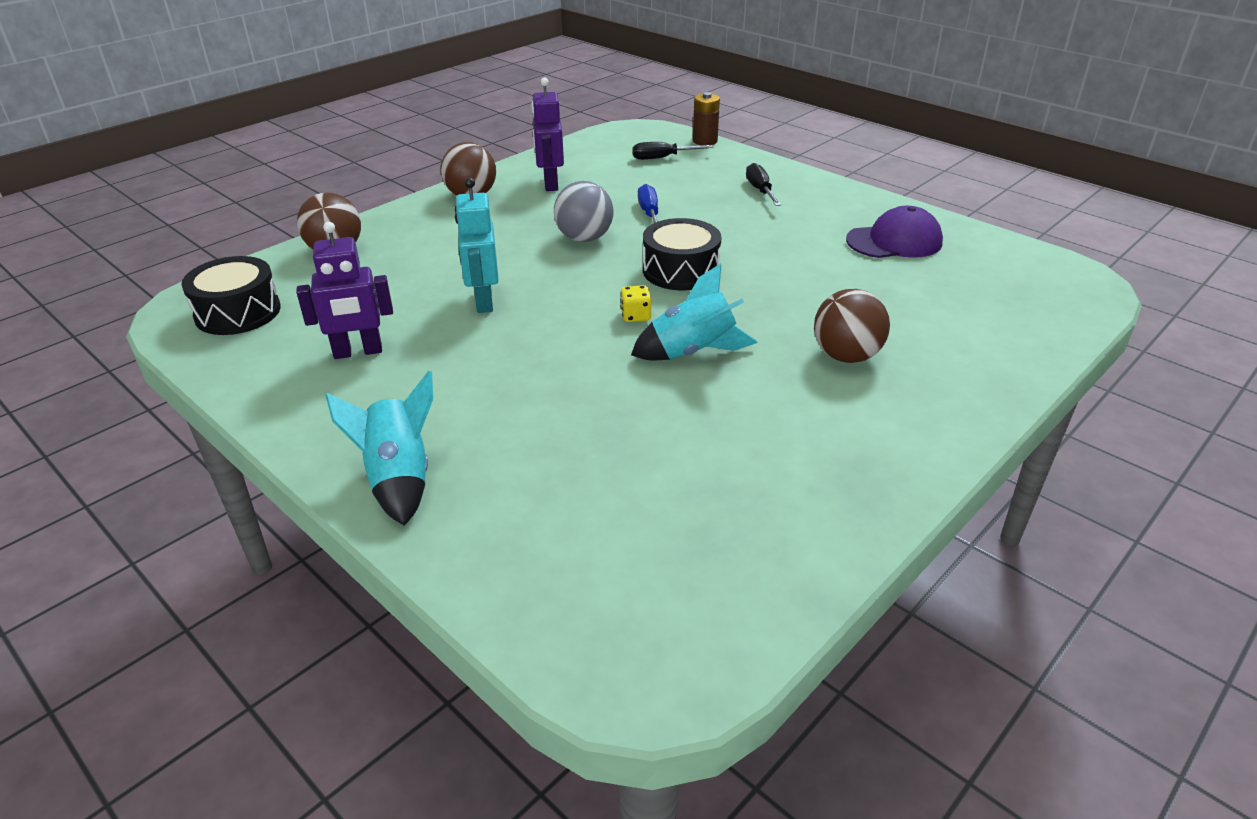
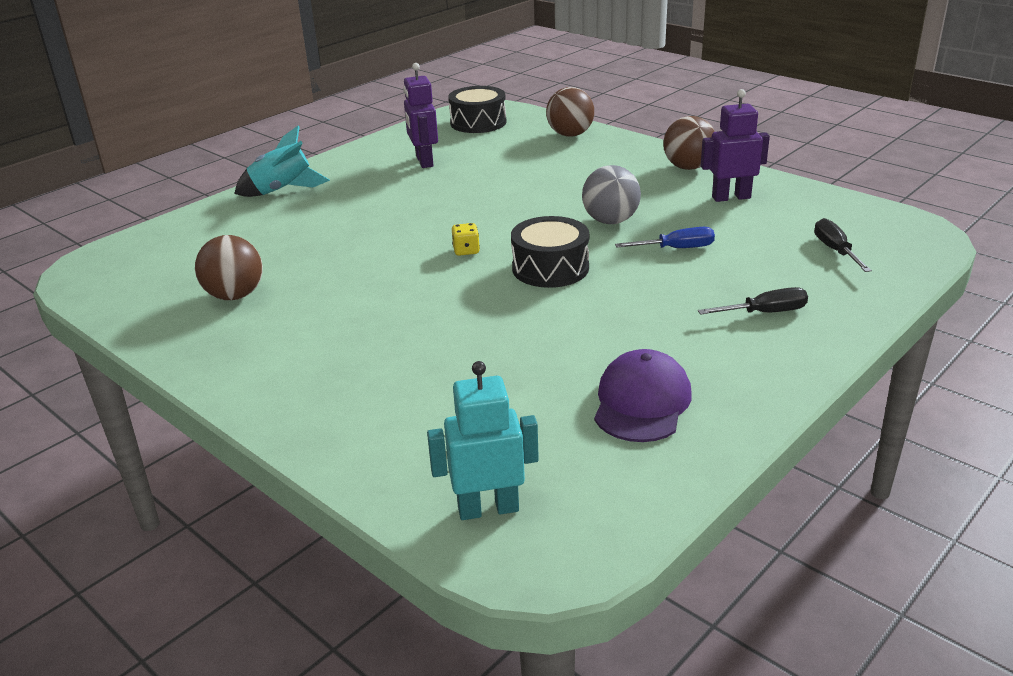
camera: 90 degrees right, 5 degrees down
(483, 301) = (491, 191): turquoise robot -> turquoise robot (488, 509)
(692, 352) = (405, 276): turquoise rocket -> none
(705, 141) = (911, 276): brown battery -> none
(846, 356) = (386, 351): brown ball -> brown ball (235, 295)
(894, 241) = (642, 402): purple cap -> purple cap turned 150 degrees counterclockwise

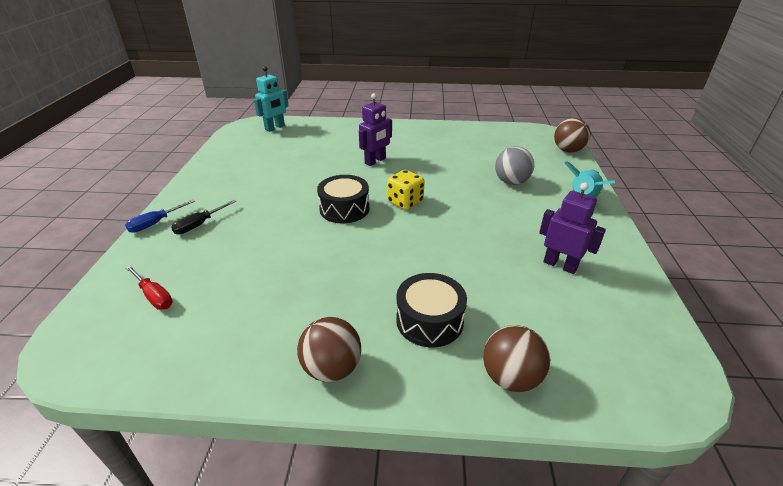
camera: 140 degrees right, 5 degrees up
(235, 295) = (468, 146): brown ball -> brown ball (568, 150)
(466, 250) = (405, 202): yellow dice -> yellow dice, size x1.72
(478, 122) = (628, 353): black drum -> black drum (429, 320)
(610, 221) = (343, 259): grey ball -> grey ball (511, 182)
(642, 402) = (244, 166): purple cap -> none
(677, 248) = (277, 252): blue screwdriver -> blue screwdriver (155, 223)
(731, 197) = (263, 332): purple robot -> purple robot (375, 161)
(835, 250) = (154, 296): black screwdriver -> red screwdriver

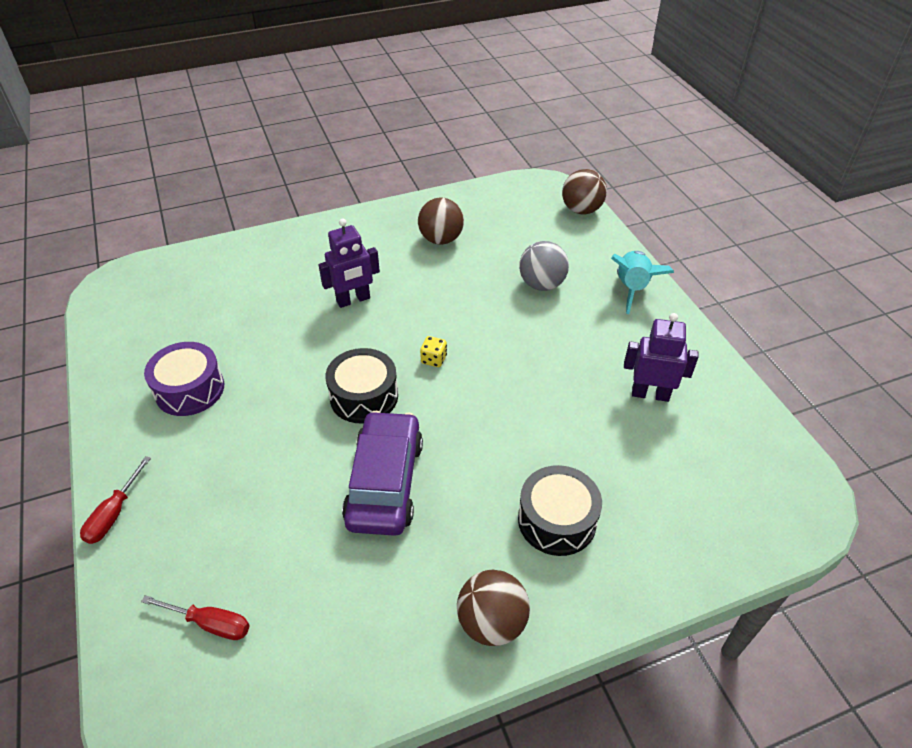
camera: 25 degrees left, 10 degrees up
(155, 223) = (113, 514): blue screwdriver -> red screwdriver
(199, 225) = (182, 493): black screwdriver -> none
(246, 178) = (190, 389): none -> purple drum
(275, 128) = (161, 278): turquoise robot -> none
(322, 257) = (385, 482): none -> purple car
(375, 161) = (353, 300): purple robot -> purple robot turned 45 degrees clockwise
(405, 202) = (434, 359): yellow dice -> yellow dice, size x0.58
(510, 377) = (667, 554): brown ball -> brown ball (441, 239)

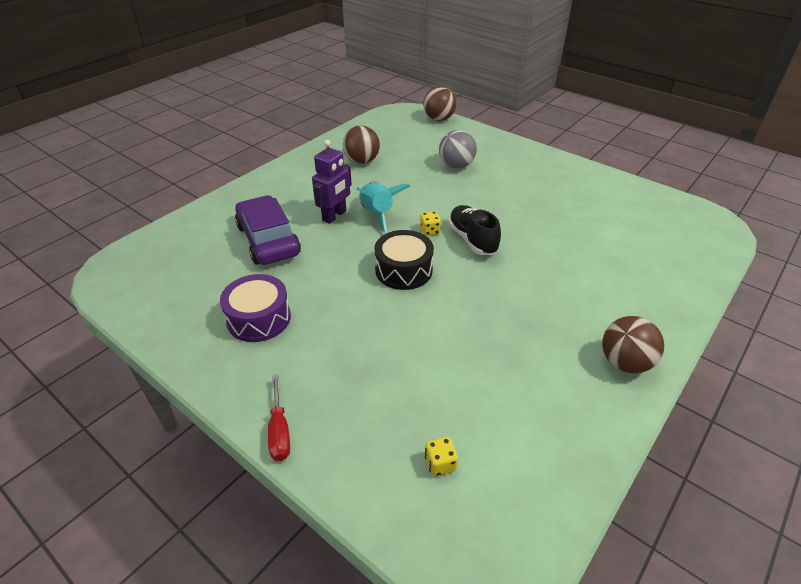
camera: 30 degrees left, 5 degrees down
(211, 623) = (440, 463): red screwdriver -> yellow dice
(385, 482) = (472, 315): purple car -> purple car (268, 240)
(469, 390) = (472, 240): none -> black shoe
(557, 520) = (601, 289): black drum -> none
(632, 288) = (513, 151): turquoise rocket -> turquoise rocket (377, 214)
(650, 394) = (581, 201): purple robot -> none

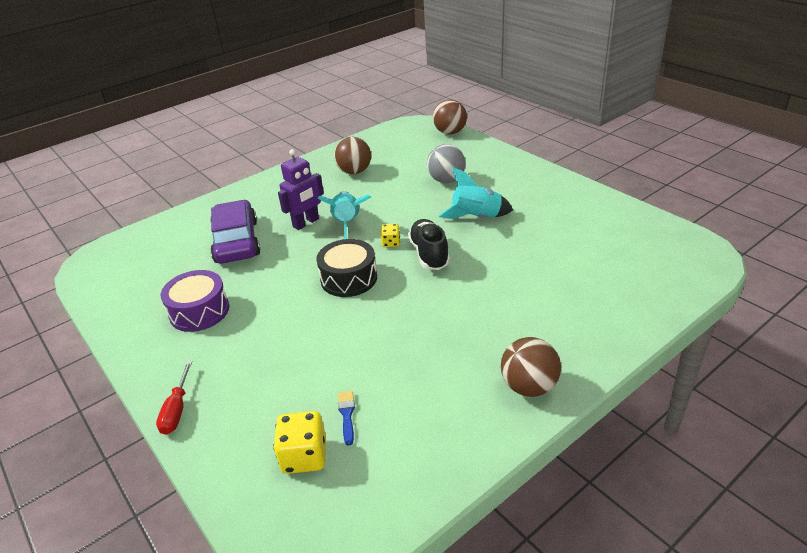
camera: 15 degrees right, 5 degrees down
(440, 463) = (304, 456): yellow dice -> yellow dice, size x1.72
(464, 413) = (347, 414): none -> blue brush
(501, 200) = (476, 217): none -> turquoise rocket

